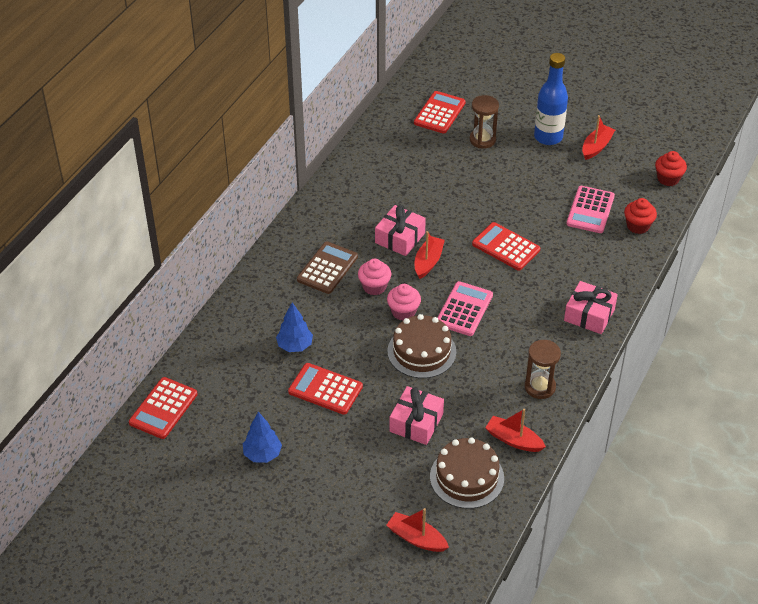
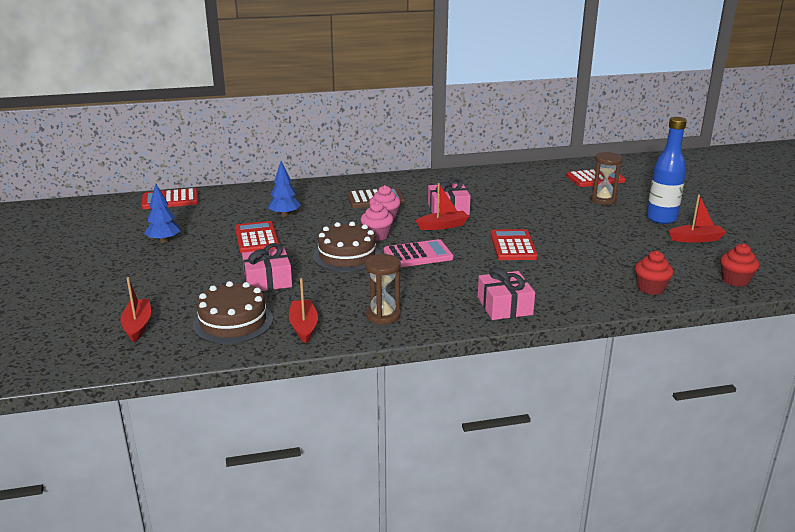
camera: 50 degrees right, 20 degrees down
(590, 210) = (623, 262): pink calculator -> none

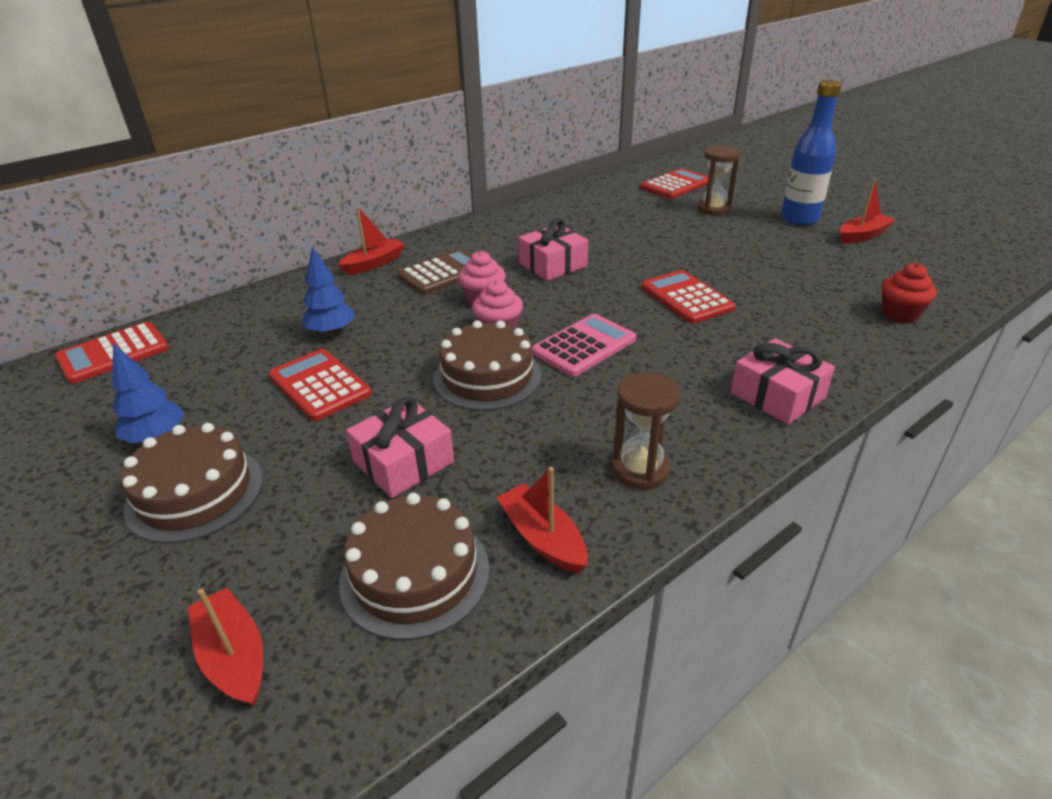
camera: 25 degrees left, 10 degrees up
(164, 267) = (195, 493): none -> brown cake
(443, 226) = (571, 291): red boat -> red boat (374, 264)
(735, 280) = (963, 278): red cupcake -> none

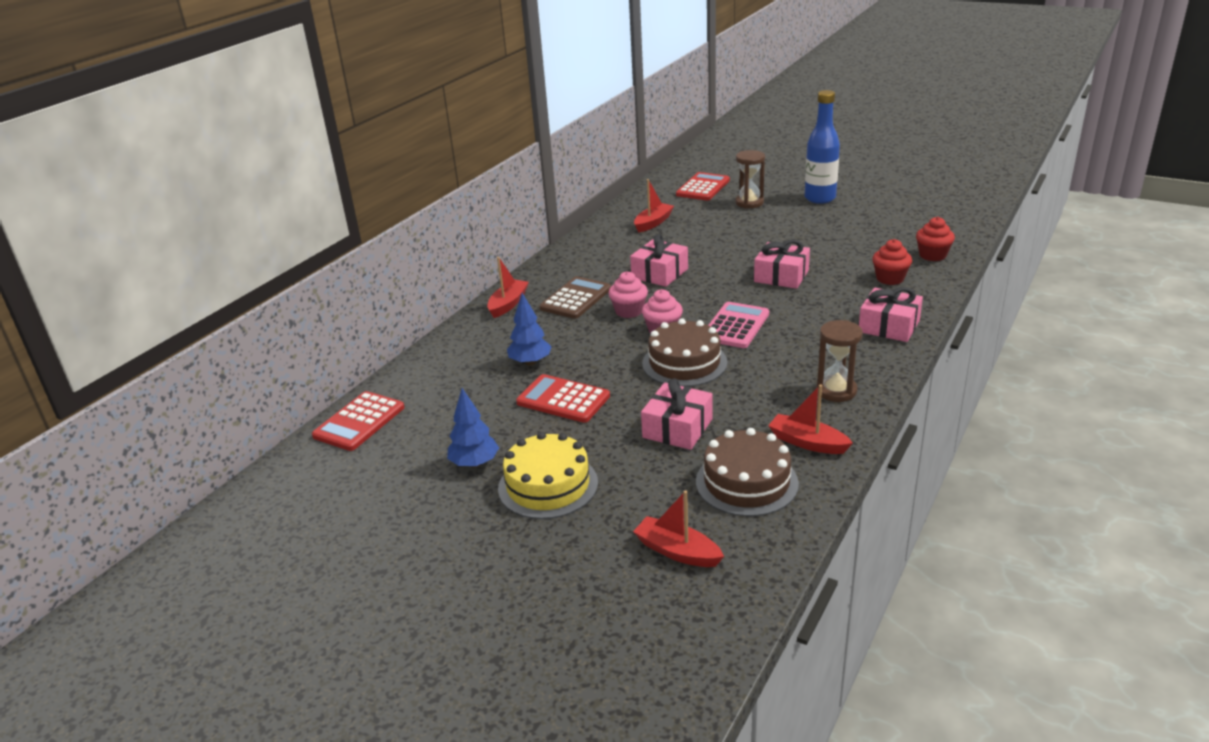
camera: 20 degrees left, 5 degrees down
(195, 493) = (548, 485): brown cake -> yellow cake
(686, 298) = (781, 276): red calculator -> pink gift
(821, 331) = (890, 279): none -> red cupcake
(862, 235) = (873, 203): red boat -> red boat (653, 223)

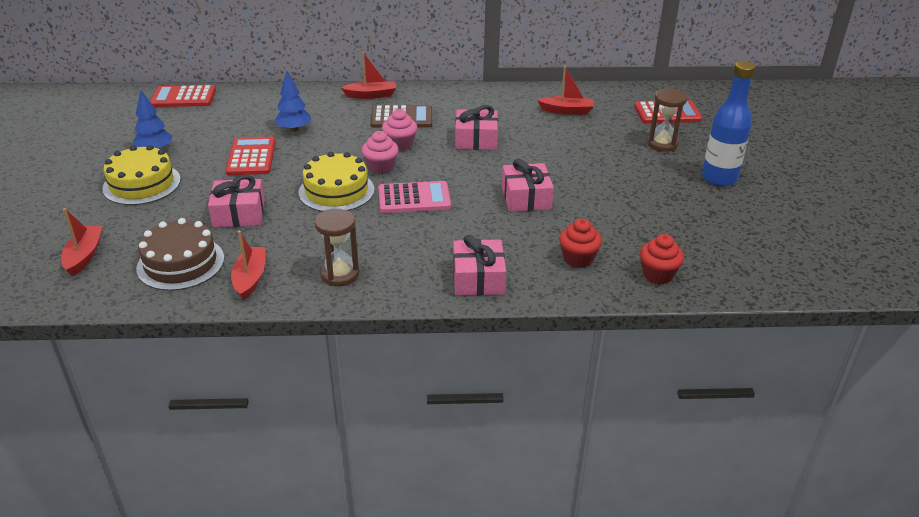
camera: 55 degrees right, 5 degrees up
(684, 363) = (336, 191): brown cake -> yellow cake

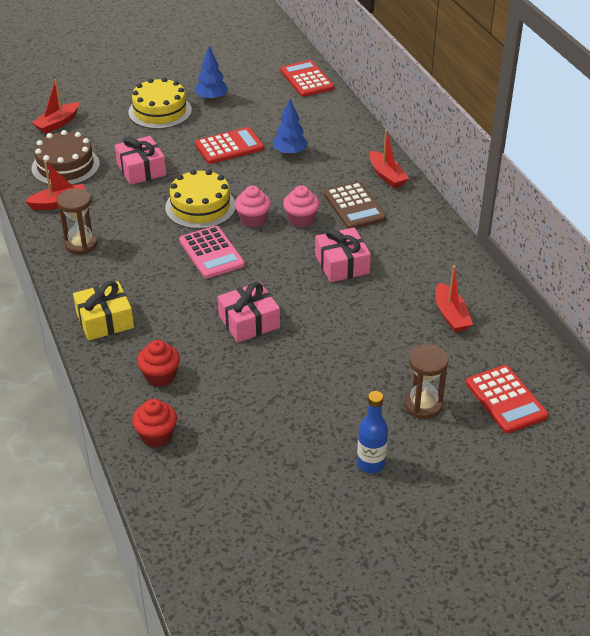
camera: 70 degrees right, 5 degrees up
(84, 256) = (57, 123): red boat -> red boat turned 150 degrees clockwise
(478, 278) = (105, 320): pink gift -> yellow gift
(719, 178) = (371, 464): blue bottle -> blue bottle, size x0.65

